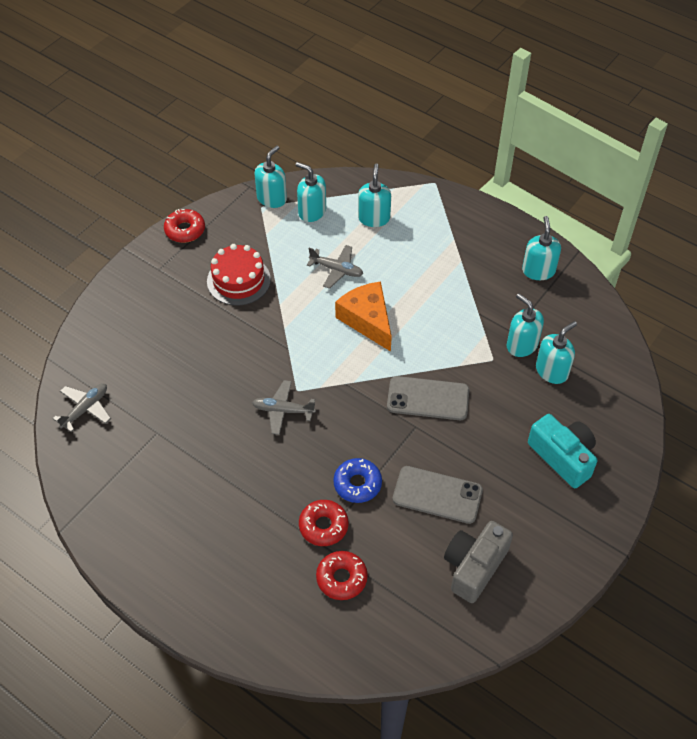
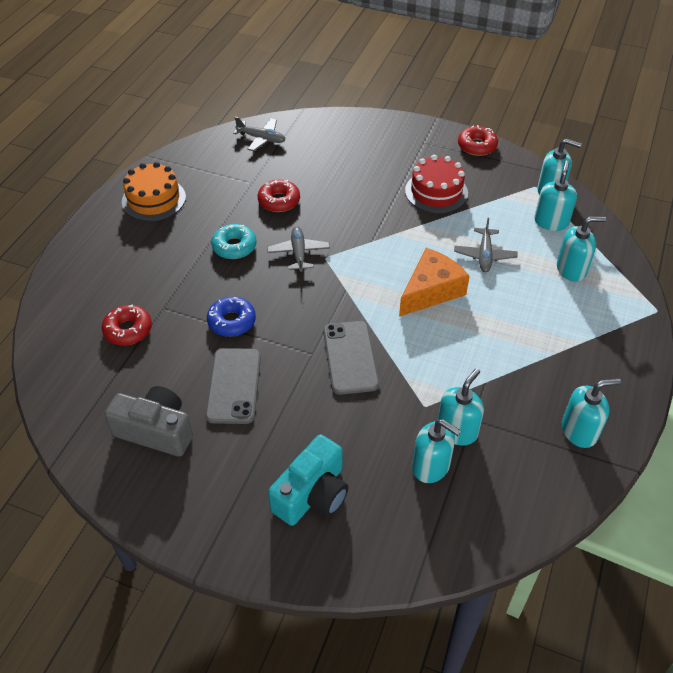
camera: 75 degrees right, 5 degrees down
(146, 532) = (154, 199): none -> orange cake
(253, 465) = (234, 247): none -> turquoise donut
(323, 526) = (180, 306): red donut -> red donut (279, 201)

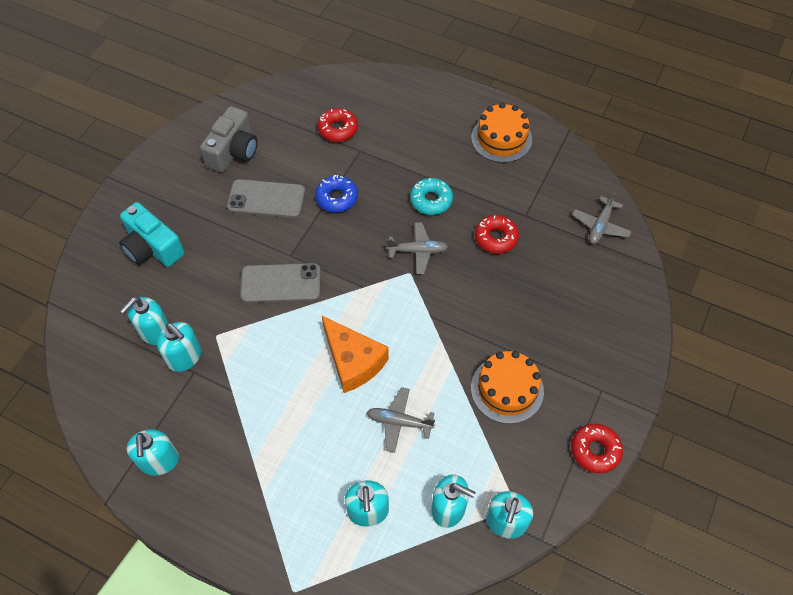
camera: 95 degrees right, 10 degrees up
(436, 192) = (507, 389): red cake -> orange cake

